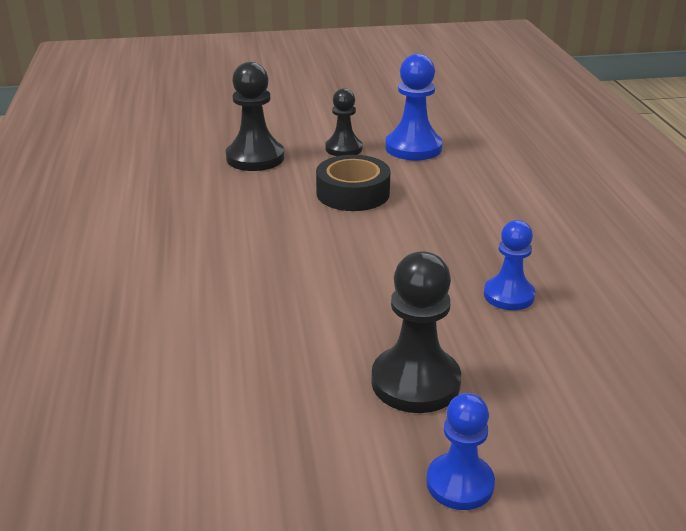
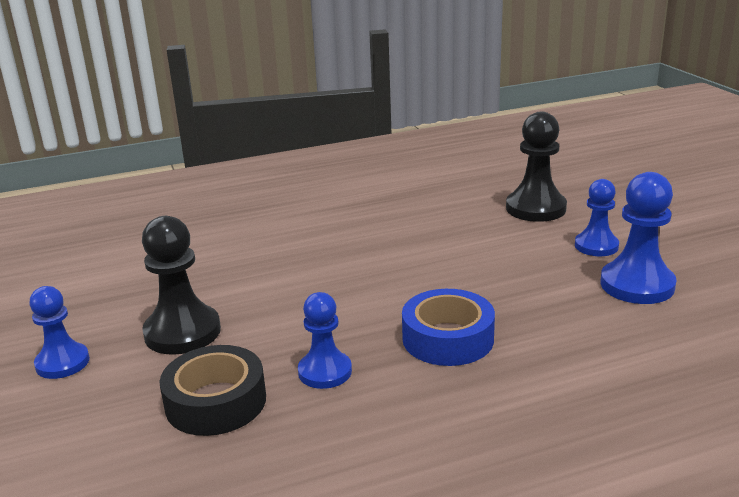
camera: 80 degrees right, 5 degrees down
(343, 148) = (596, 246): black pawn -> blue pawn
(353, 193) = (494, 264): black tape -> black tape (216, 402)
(469, 231) = (448, 338): none -> blue tape

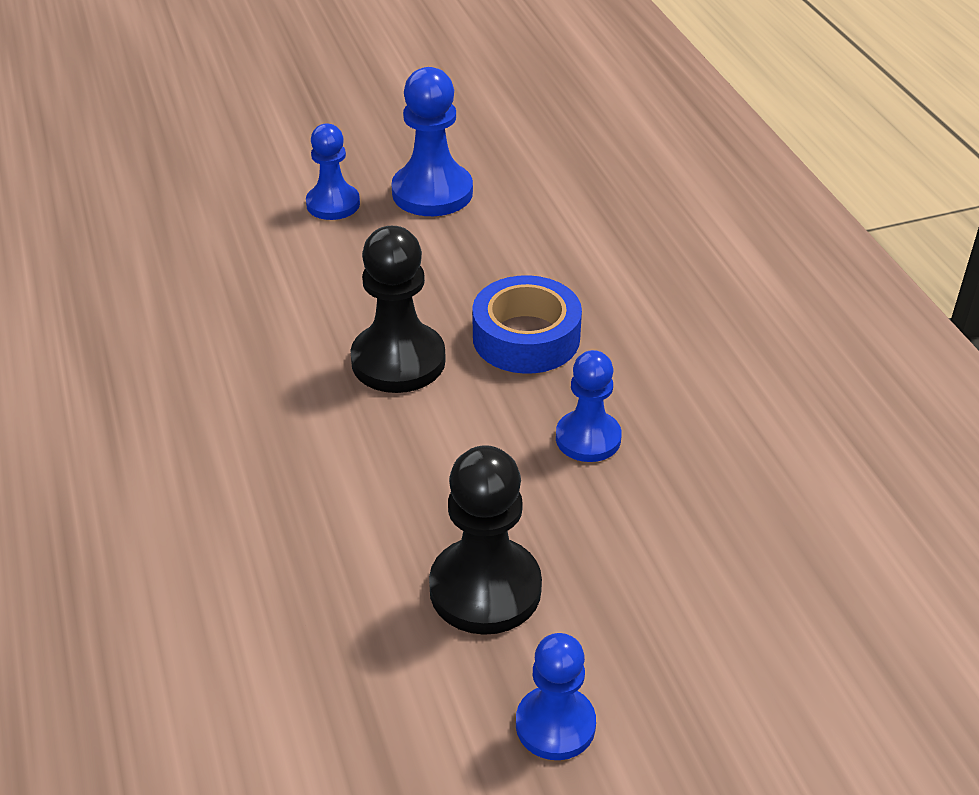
camera: 90 degrees left, 15 degrees up
(216, 402) = (648, 533): black tape -> none
(535, 208) = (207, 235): black pawn -> black pawn (398, 361)

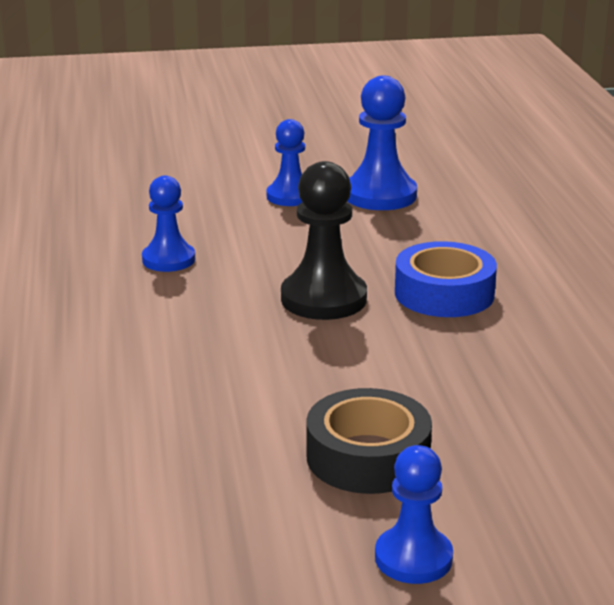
camera: 10 degrees right, 15 degrees down
(485, 589) = (368, 457): black pawn -> black tape
(588, 438) = (487, 364): blue pawn -> blue pawn (168, 259)

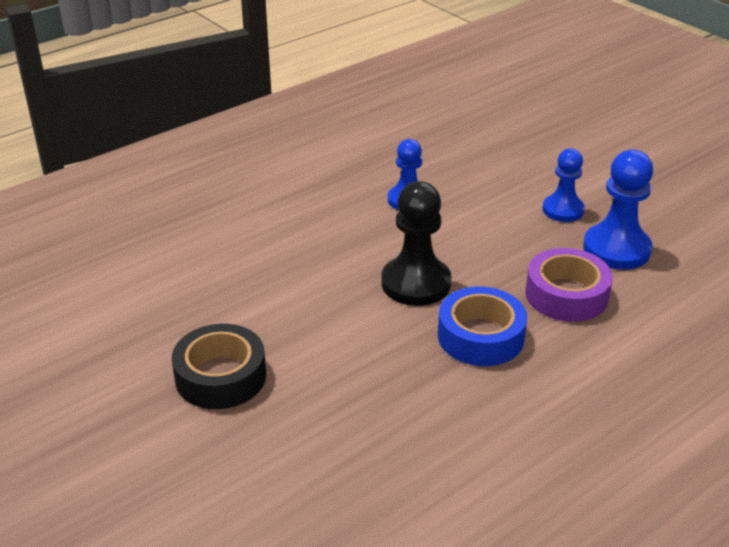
camera: 60 degrees right, 10 degrees up
(413, 558) = (117, 435): blue pawn -> none
(423, 237) = (566, 295): none -> purple tape

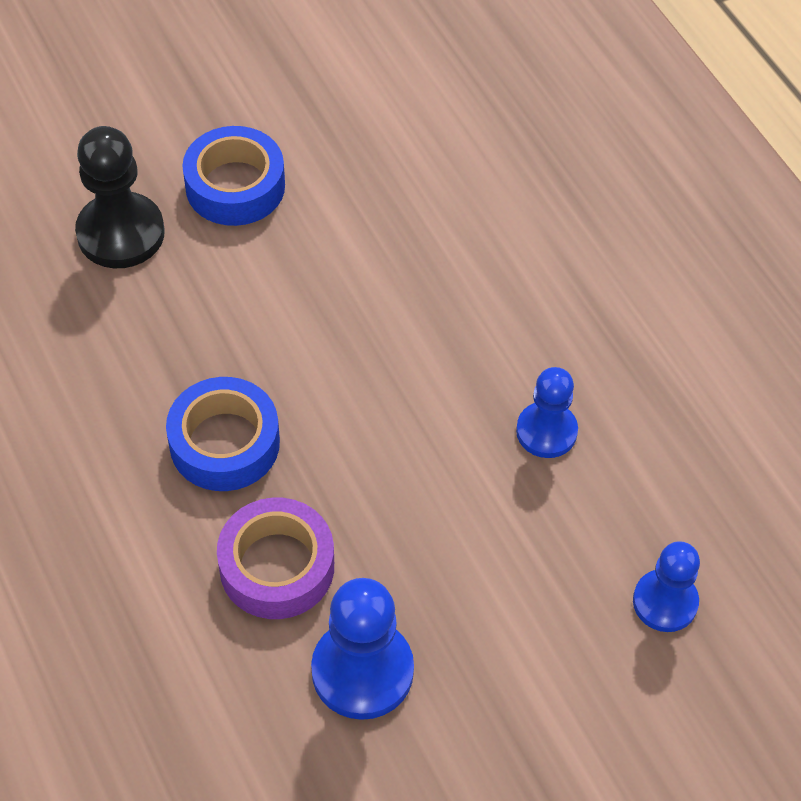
camera: 100 degrees right, 20 degrees up
(220, 376) = (235, 186): black tape -> blue tape
(416, 283) = (348, 398): black pawn -> black pawn (121, 233)
(563, 210) = (479, 632): blue pawn -> blue pawn (665, 602)

